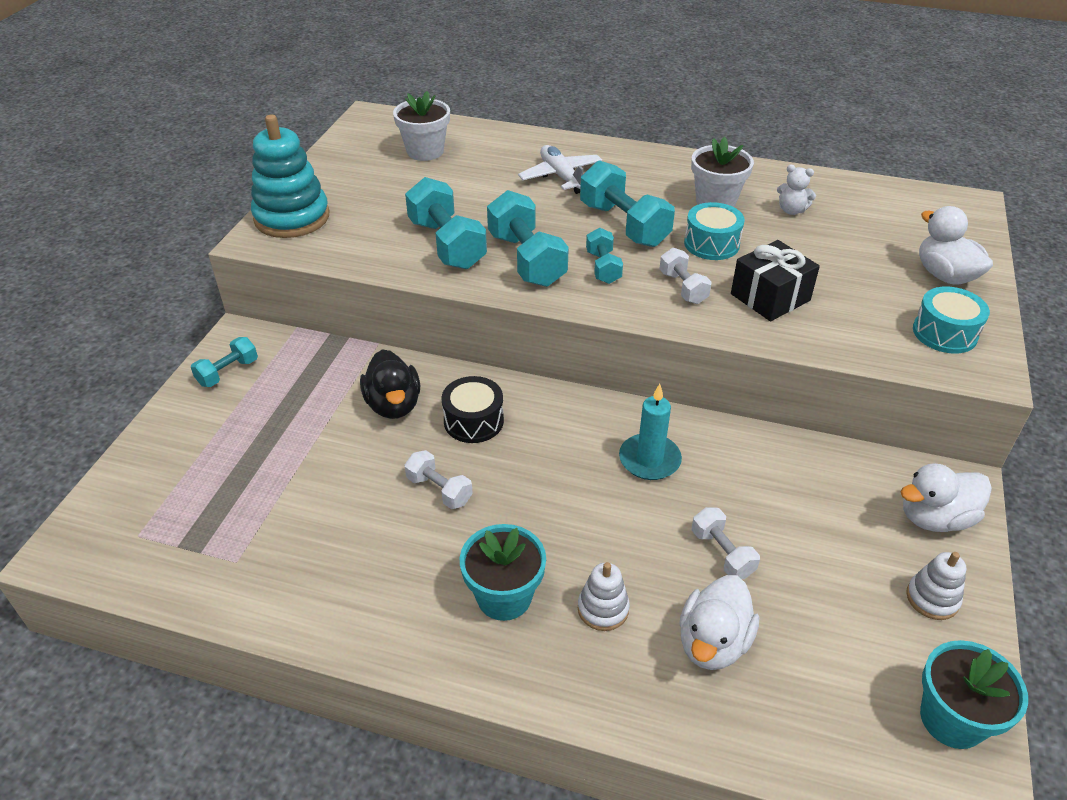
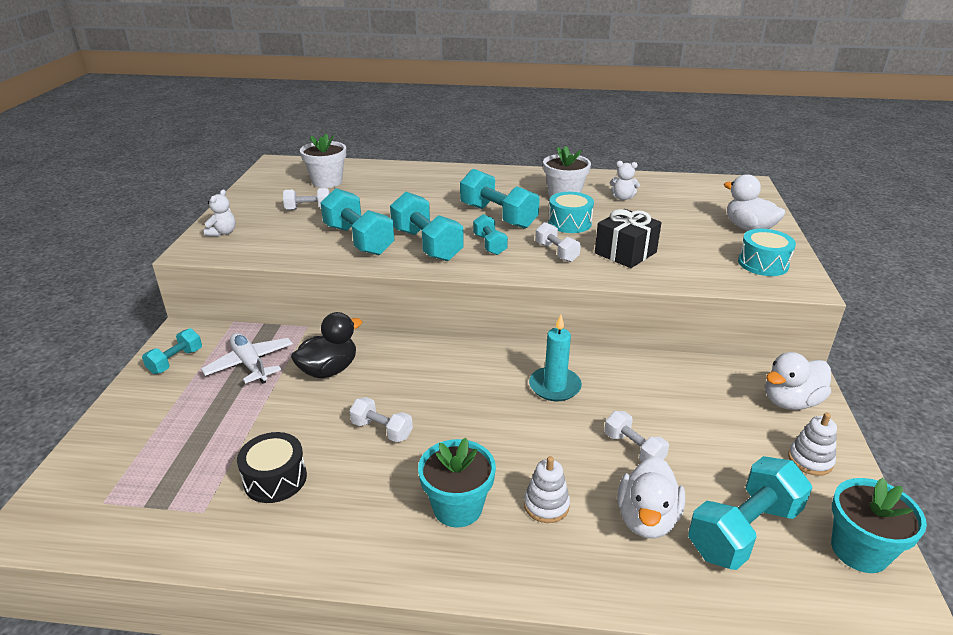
camera: 10 degrees left, 10 degrees down
(292, 217) = (223, 233): turquoise stacking toy -> white teddy bear
(393, 405) = (329, 370): black duck -> black duck turned 105 degrees counterclockwise
(396, 191) = (308, 209): none -> white dumbbell
(473, 421) = (401, 374): black drum -> black drum (275, 479)
(561, 176) = (440, 190): white plane -> white plane (250, 364)
(821, 674) = (743, 530): none -> turquoise dumbbell

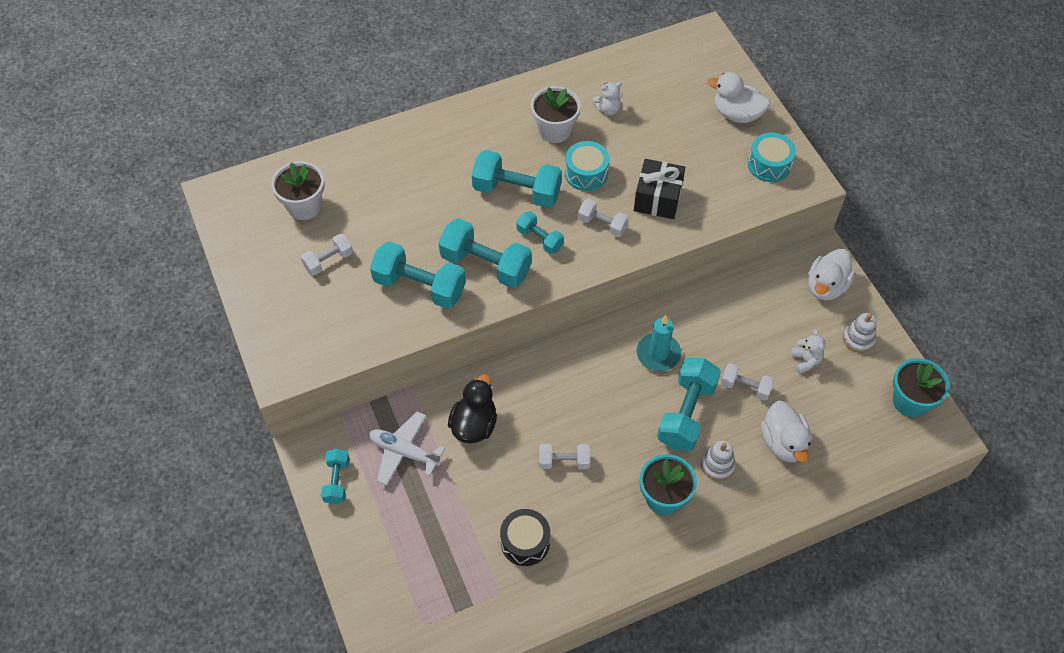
camera: 30 degrees left, 25 degrees up
(223, 233) = (281, 336): white teddy bear -> white teddy bear (805, 361)
(743, 530) = (842, 421): turquoise dumbbell -> turquoise dumbbell (686, 413)

